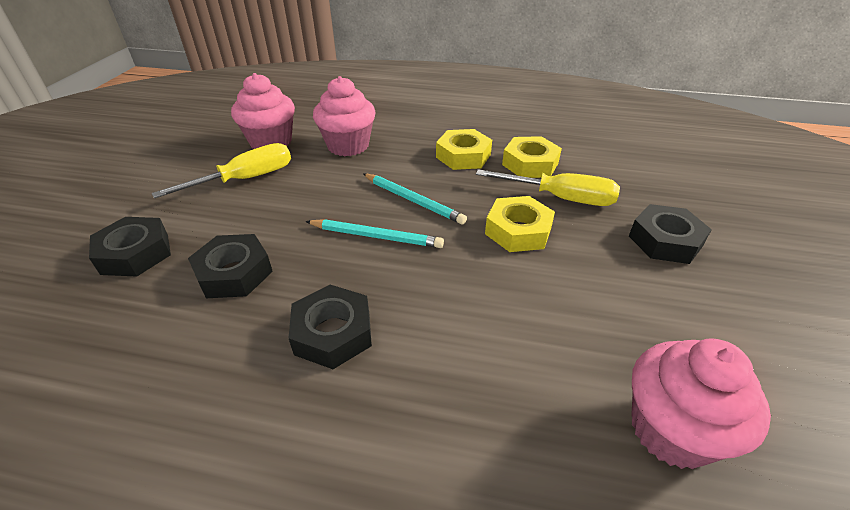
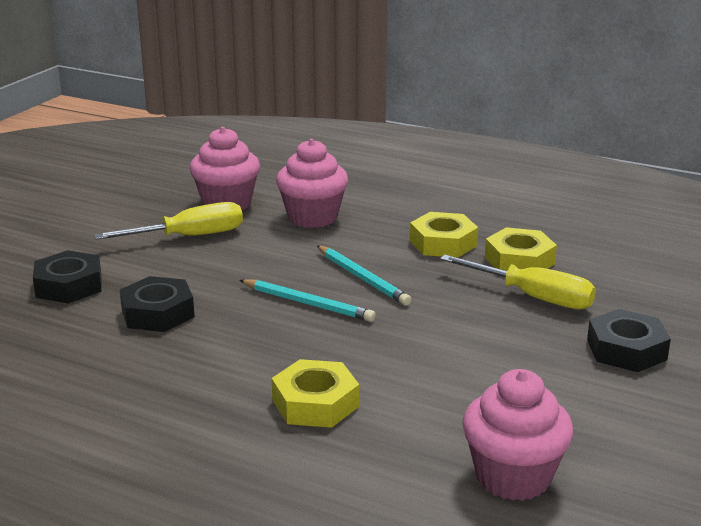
camera: 15 degrees right, 15 degrees down
(333, 333) = (235, 369): black nut -> none
(518, 231) = (463, 319): yellow nut -> yellow nut (315, 403)

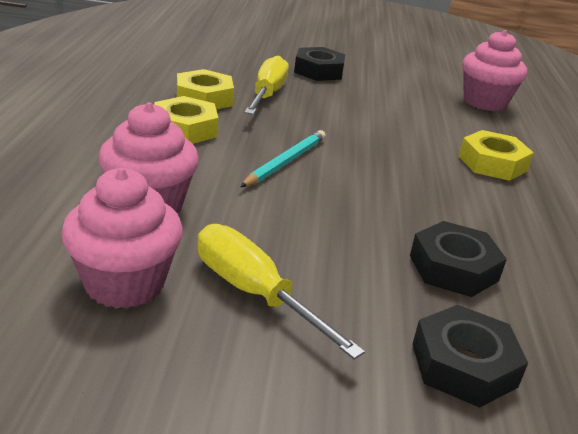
camera: 115 degrees left, 5 degrees up
(307, 303) = (356, 183): turquoise pencil -> none

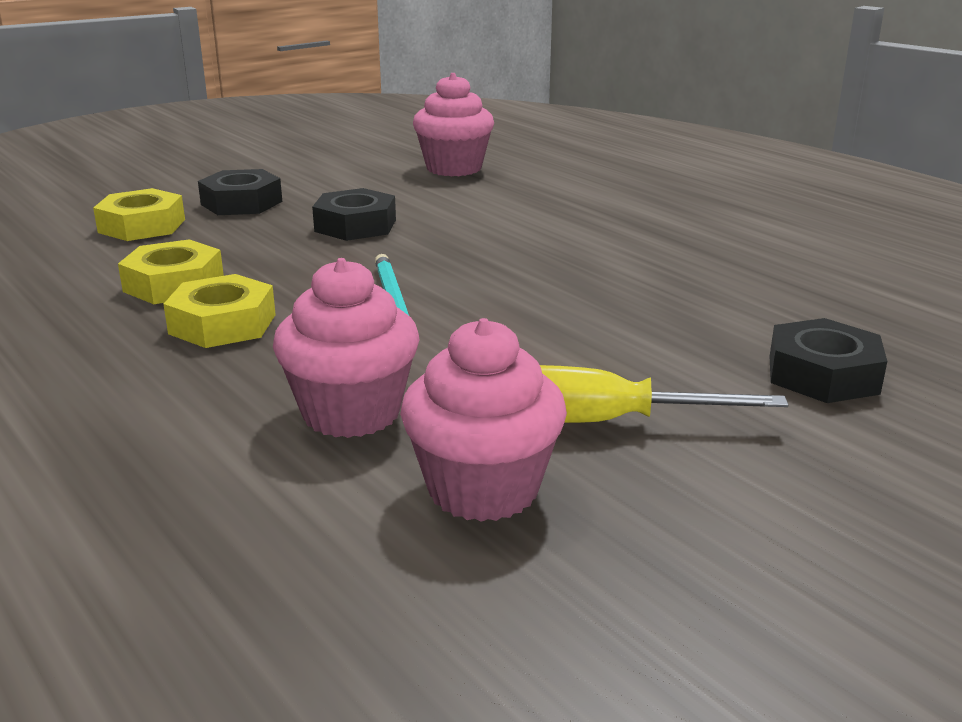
camera: 40 degrees left, 5 degrees down
(267, 94) = (237, 249): yellow screwdriver -> none
(453, 268) = (690, 313): black nut -> black nut (355, 225)
(492, 163) = (560, 218): yellow nut -> yellow nut (142, 226)

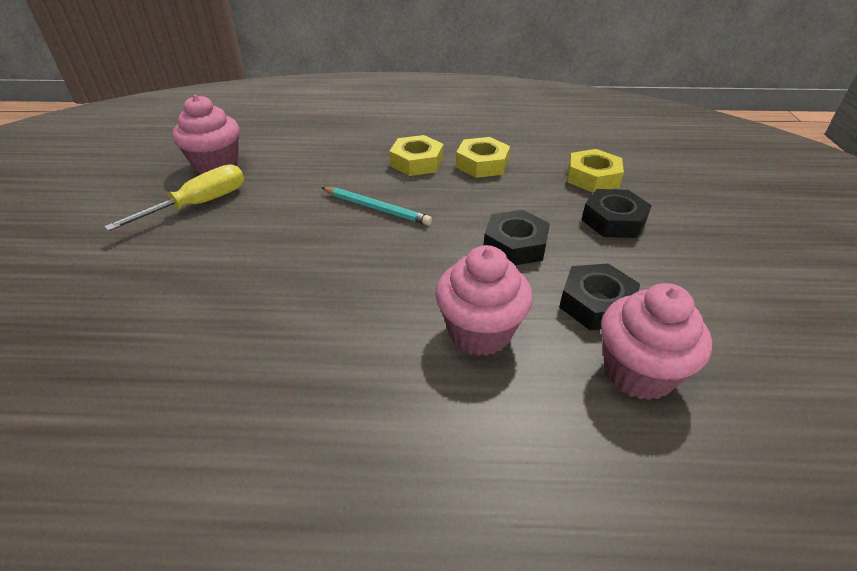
camera: 130 degrees right, 15 degrees up
(351, 413) = (299, 162): pink cupcake -> pink cupcake (480, 332)
(822, 374) = (101, 288): black nut -> black nut (596, 304)

